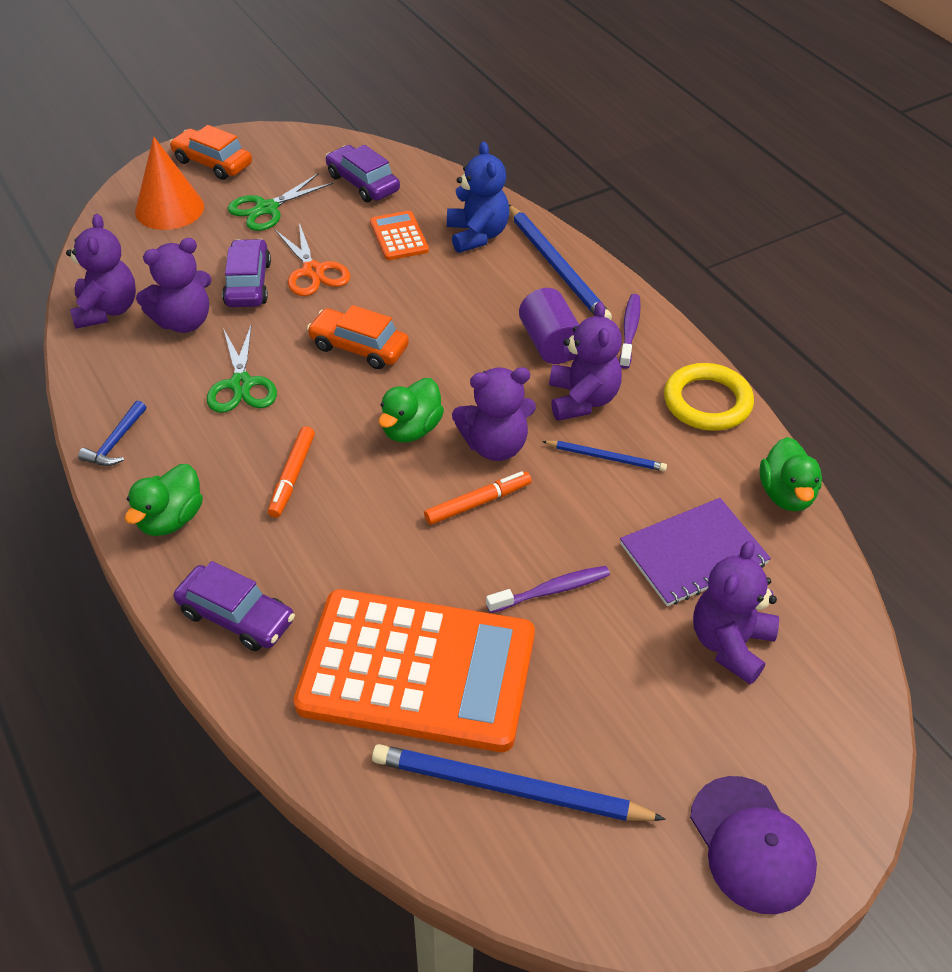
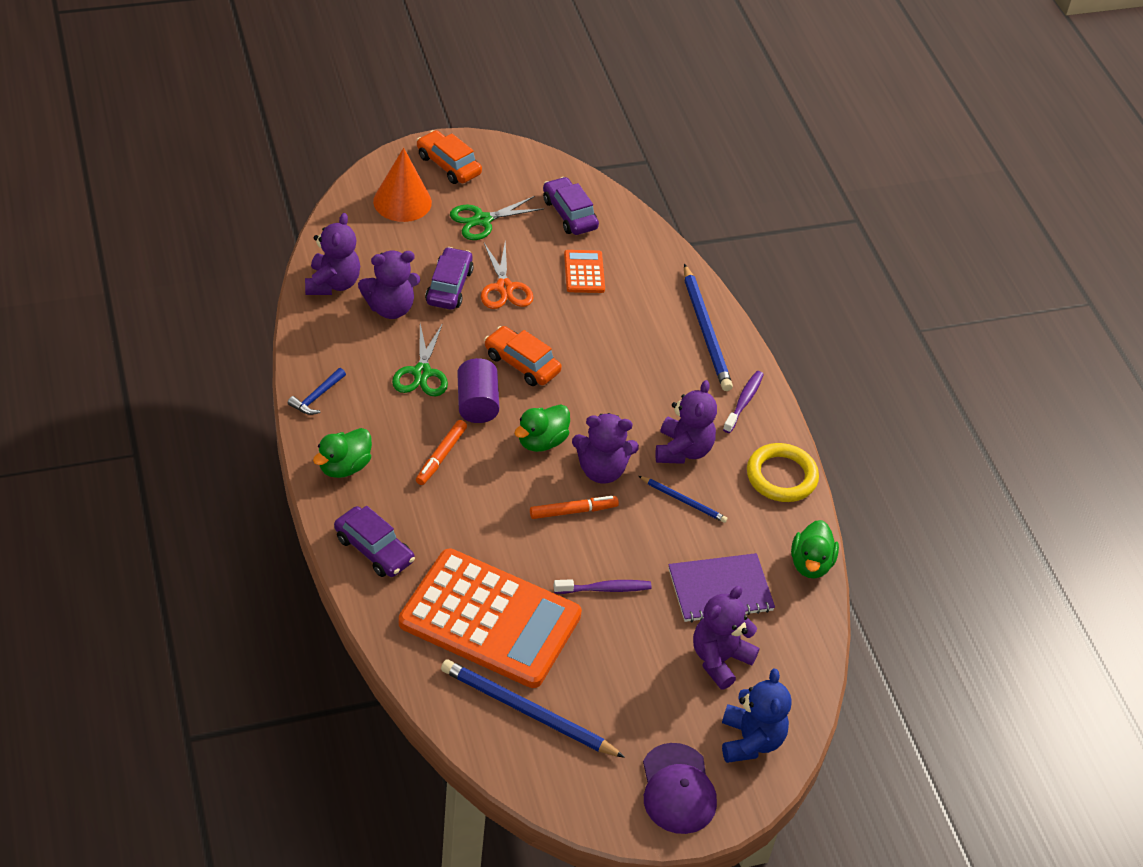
camera: 10 degrees right, 0 degrees up
(477, 235) = (649, 286): blue teddy bear -> blue teddy bear (750, 740)
(550, 343) = (675, 397): purple cylinder -> purple cylinder (477, 404)

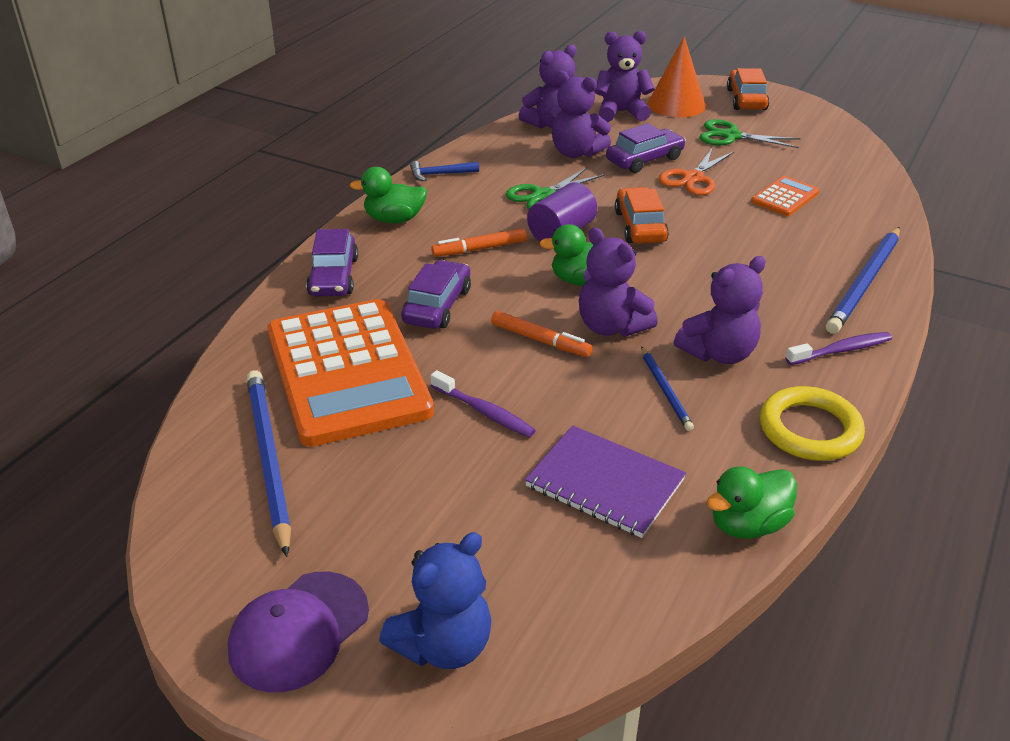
camera: 50 degrees right, 10 degrees down
(569, 214) = (821, 160): purple car -> purple car (437, 306)
(719, 659) = (517, 543): purple teddy bear -> purple teddy bear (621, 112)

